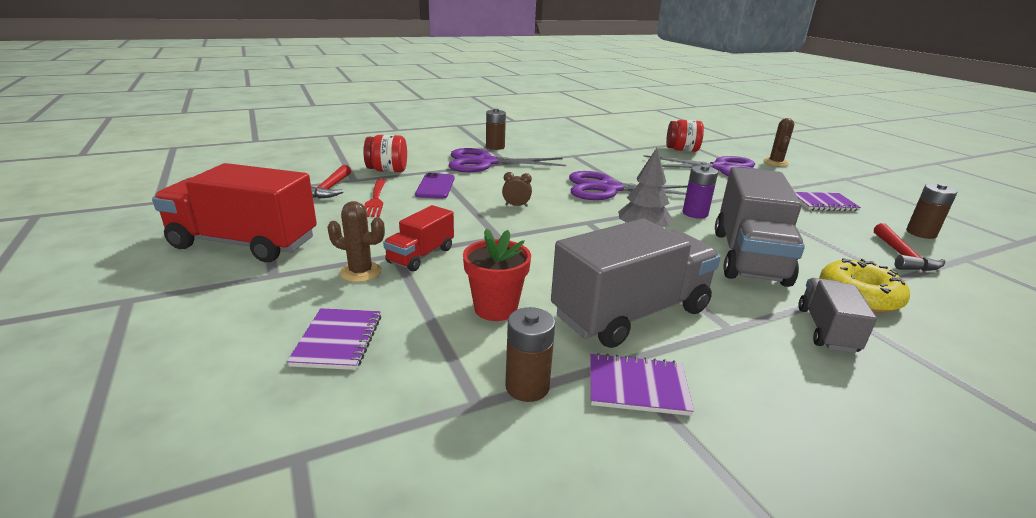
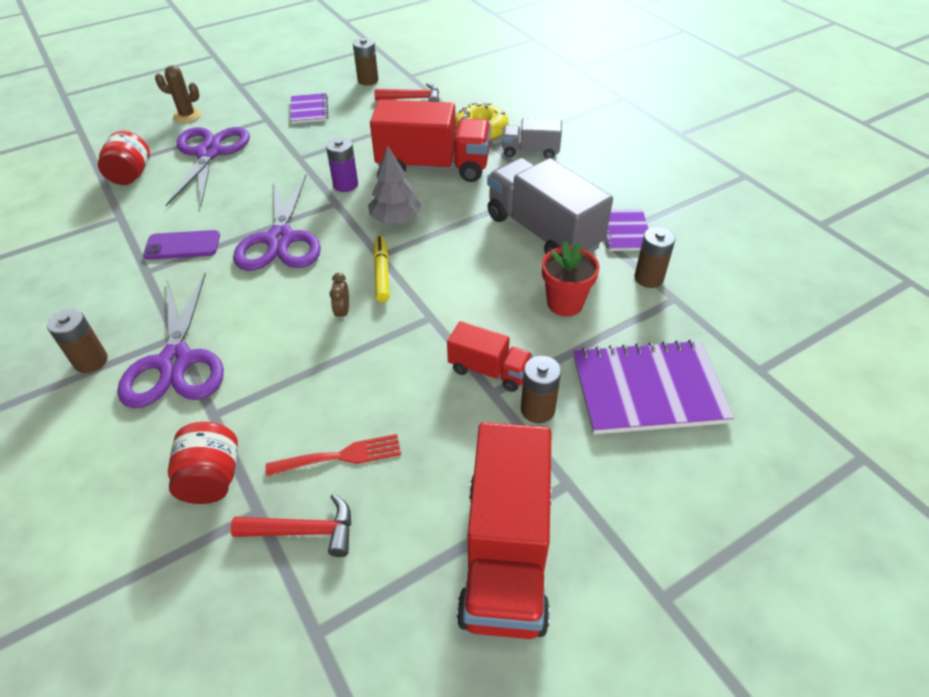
camera: 95 degrees left, 20 degrees up
(338, 340) = (647, 389): purple notebook -> purple notebook, size x1.83
(360, 272) = (537, 409): brown cactus -> brown battery
(435, 186) = (283, 400): purple phone -> purple phone (182, 245)
(561, 221) = (381, 273): none -> yellow marker
(748, 257) = (433, 166): grey truck -> red truck

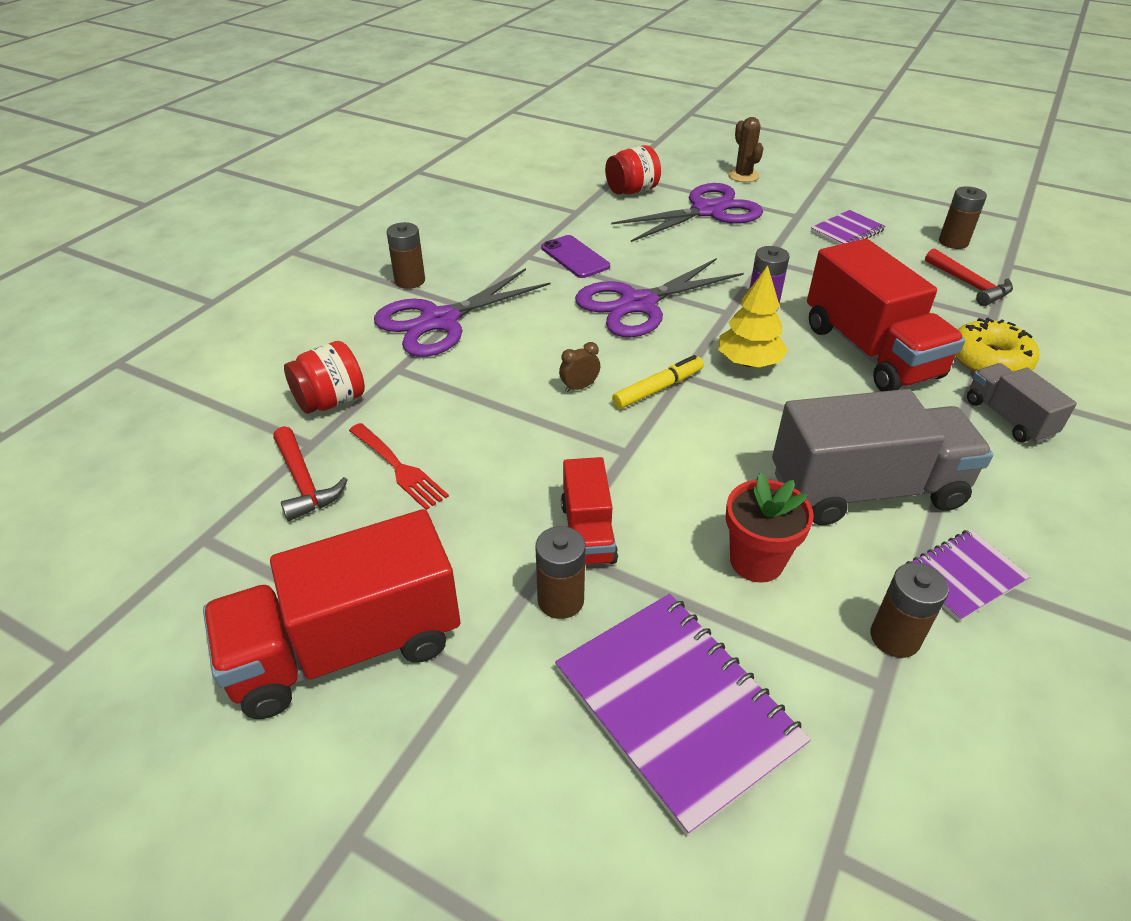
camera: 60 degrees right, 5 degrees down
(395, 219) = (749, 362): grey tree -> yellow tree
(543, 231) = (866, 490): grey truck -> grey truck turned 60 degrees clockwise

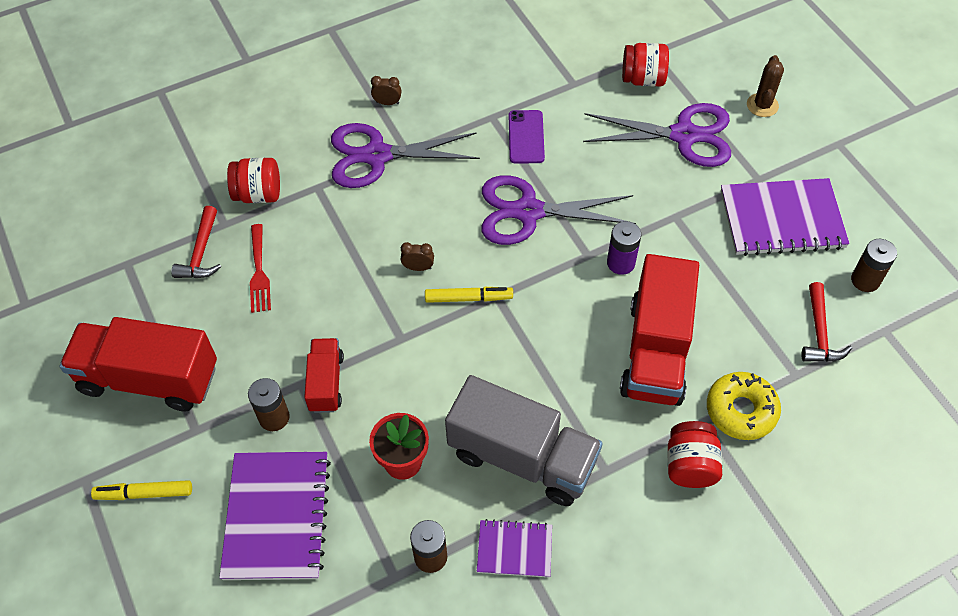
camera: 35 degrees right, 15 degrees up
(410, 281) = (387, 103): brown battery -> brown clock
(464, 796) = (145, 493): none -> yellow marker
(588, 532) = (326, 383): red truck -> red truck turned 150 degrees clockwise
(749, 362) = (554, 310): yellow tree -> none
(847, 231) = (782, 219): purple notebook -> purple notebook, size x1.83
(1008, 418) = (690, 465): grey truck -> red jar

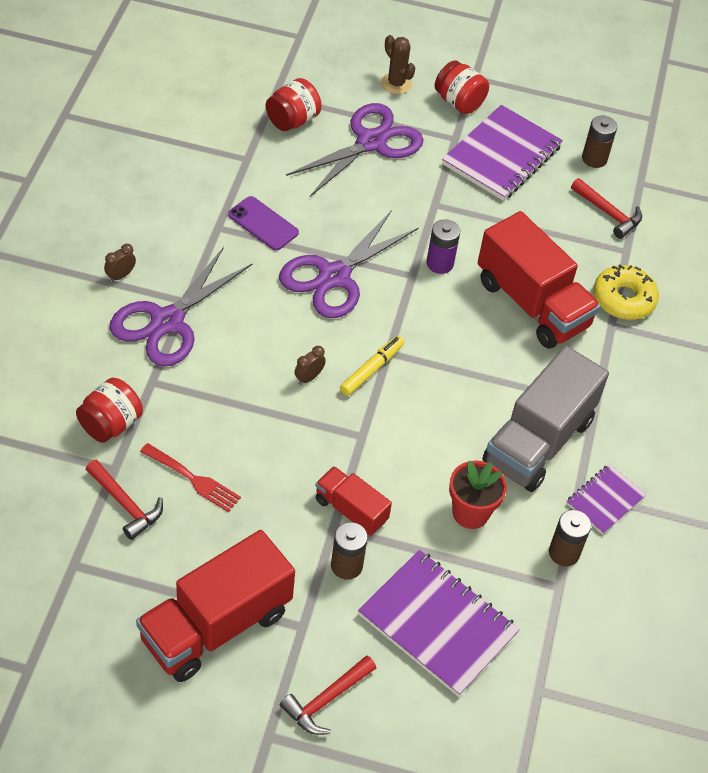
camera: 55 degrees left, 5 degrees down
(145, 493) = (326, 700): yellow marker -> red hammer
(522, 457) = (538, 441): grey truck -> grey truck turned 150 degrees clockwise
(690, 465) = (636, 358): red jar -> red jar (459, 102)

